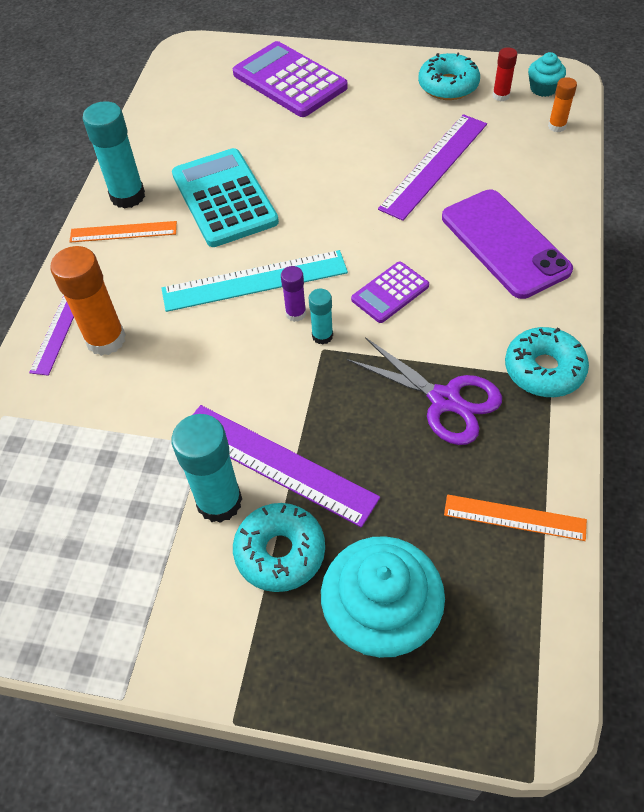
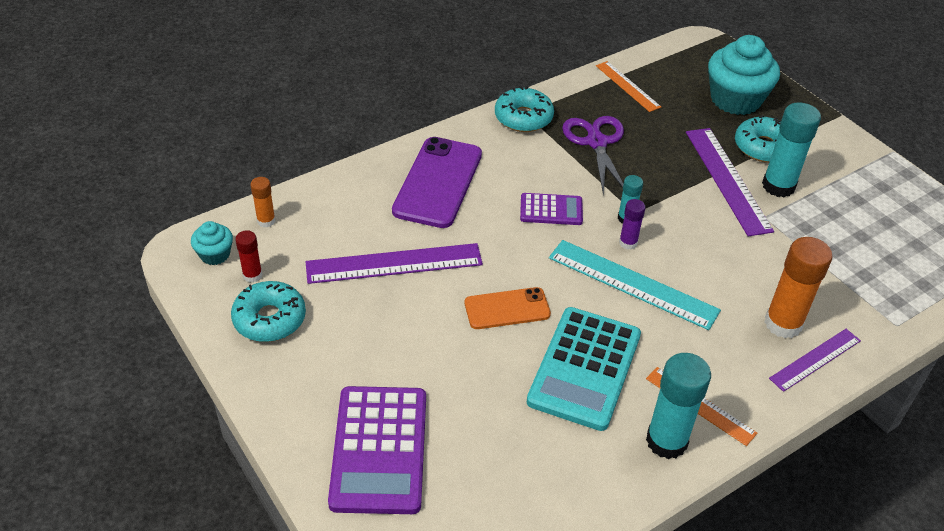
camera: 140 degrees left, 10 degrees down
(320, 195) = (507, 309): none -> orange phone

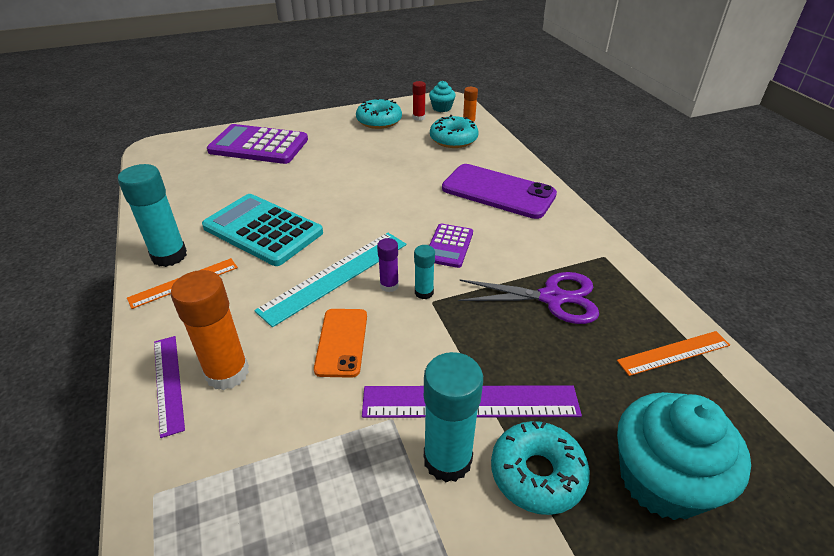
camera: 105 degrees right, 5 degrees down
(394, 263) = (410, 164): purple ruler -> none
(507, 309) = (342, 204): orange phone -> orange phone (341, 342)
(523, 118) = (595, 253): turquoise donut -> turquoise donut (453, 139)

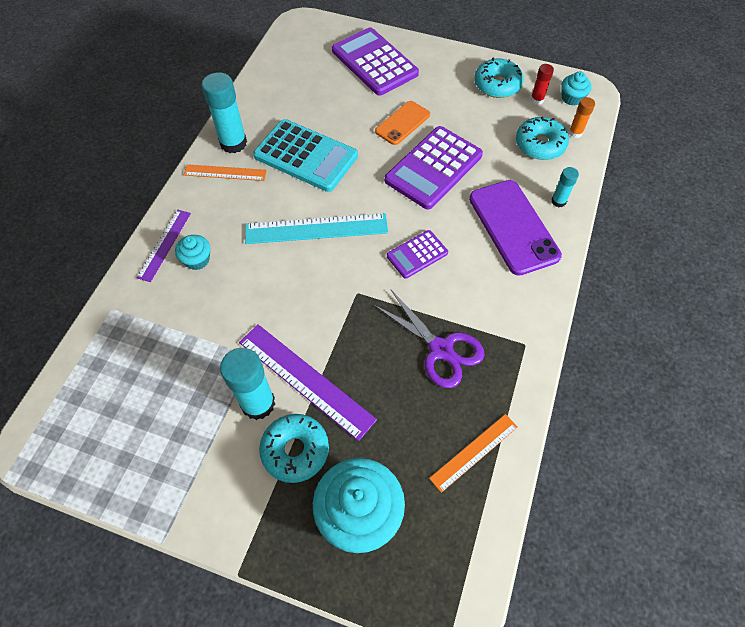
camera: 40 degrees right, 20 degrees up
(227, 373) = (197, 260): orange glue stick -> turquoise cupcake
(263, 230) = (306, 156): turquoise calculator -> turquoise calculator turned 135 degrees clockwise
(341, 342) = (274, 284): orange phone -> orange phone (402, 123)
(389, 285) = (342, 260): purple glue stick -> none
(391, 186) = (433, 168): none -> purple calculator
(424, 292) = (359, 282): turquoise glue stick -> turquoise glue stick (558, 201)
(673, 353) = (474, 452): orange ruler -> orange ruler turned 60 degrees counterclockwise

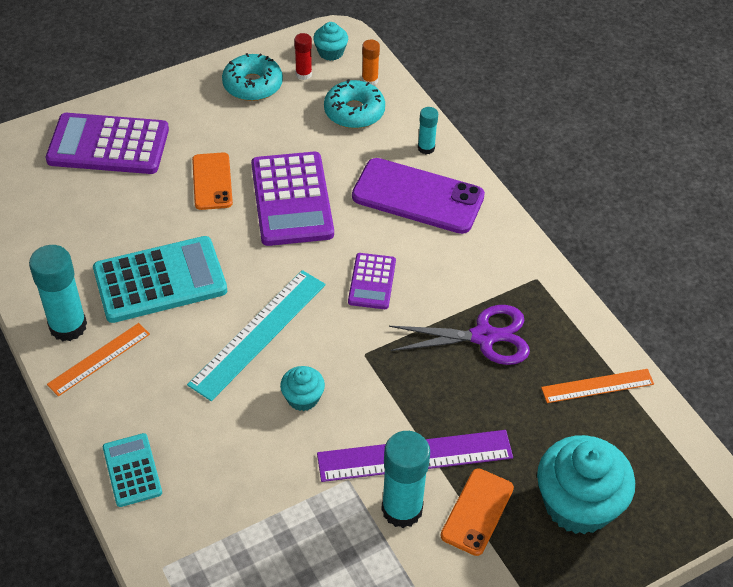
camera: 50 degrees left, 10 degrees down
(164, 245) = (132, 470): purple ruler -> turquoise calculator
(197, 260) = (184, 454): turquoise cupcake -> turquoise cupcake (303, 398)
(295, 450) = (477, 512): turquoise donut -> orange phone
(474, 452) = (597, 386): orange ruler -> orange ruler turned 75 degrees clockwise

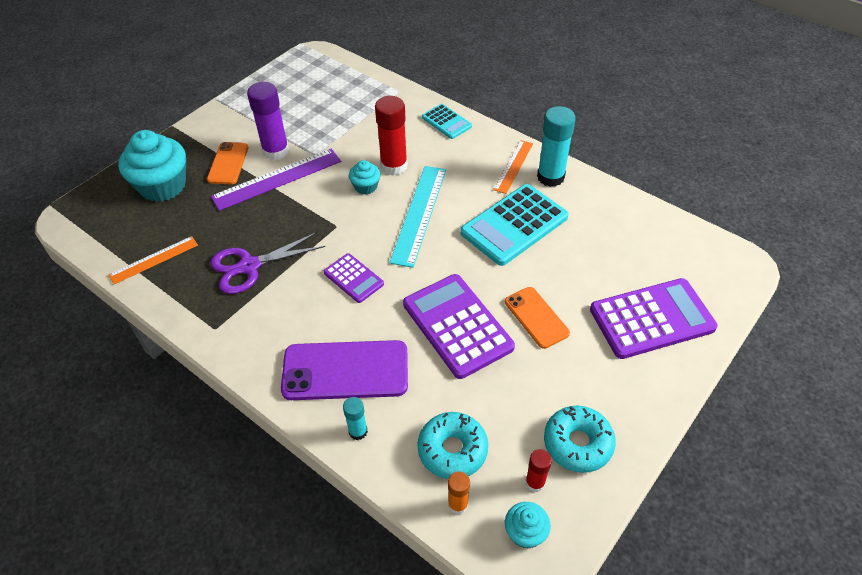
camera: 160 degrees right, 0 degrees up
(250, 418) = (394, 166): none -> red glue stick
(372, 281) = (353, 278): purple calculator -> purple calculator turned 150 degrees clockwise
(402, 509) = (276, 151): turquoise glue stick -> purple glue stick

